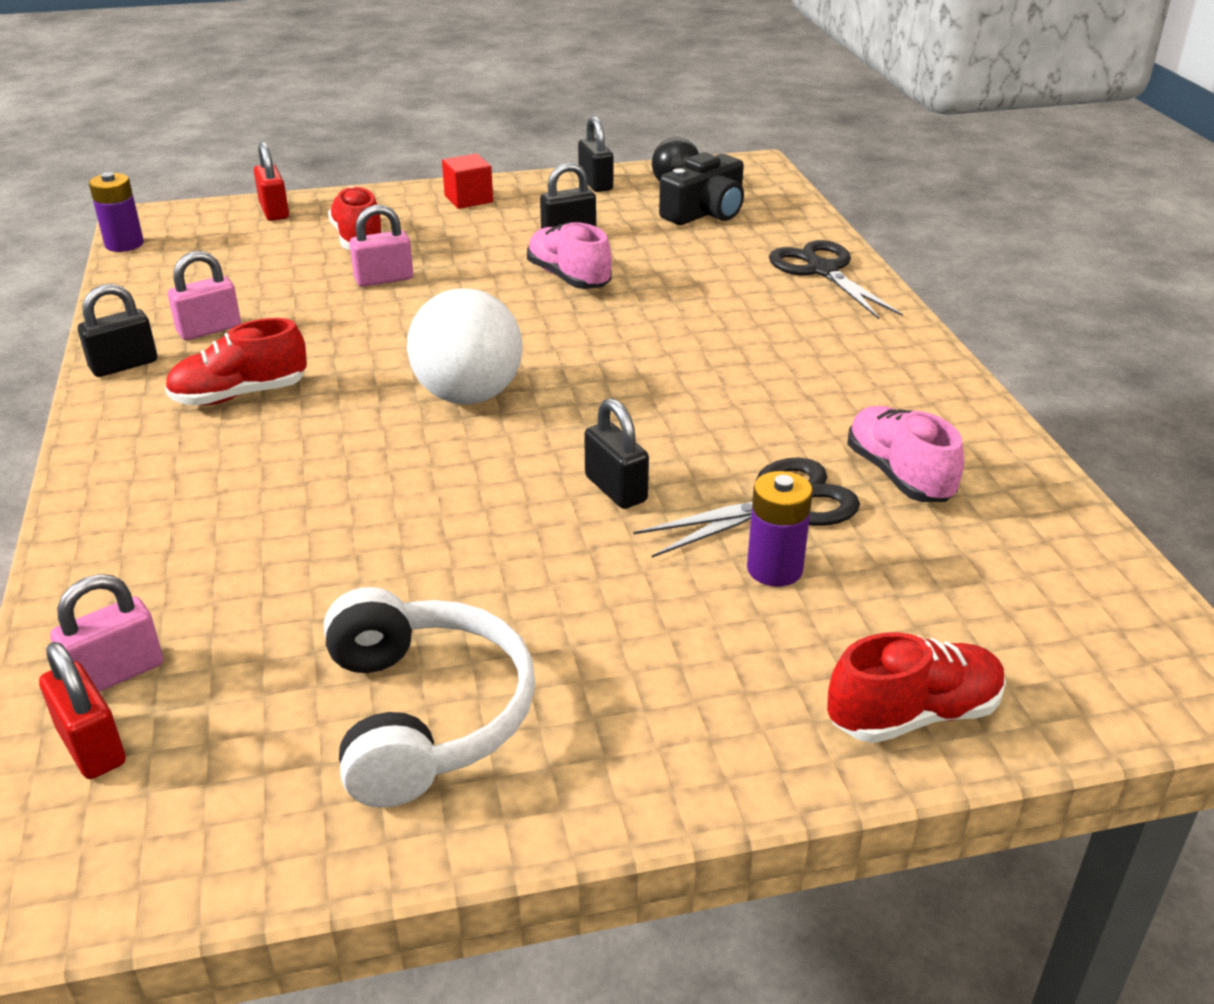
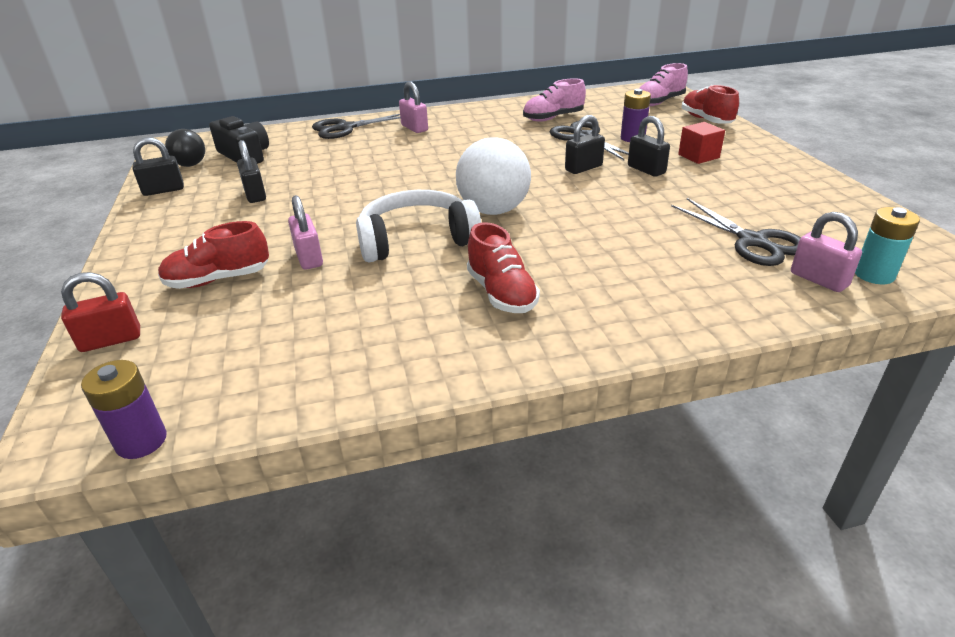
camera: 90 degrees left, 0 degrees up
(91, 746) = (874, 275): red padlock -> turquoise battery
(124, 365) = (452, 366): black padlock -> black padlock (646, 170)
(209, 329) = (386, 330): pink padlock -> pink padlock (414, 128)
(265, 632) = (752, 241): none -> black scissors
(424, 715) = (777, 197): white headphones -> white headphones (416, 240)
(468, 199) = (157, 237): red cube -> red cube (698, 156)
(568, 278) = (331, 191): pink shoe -> pink shoe (659, 102)

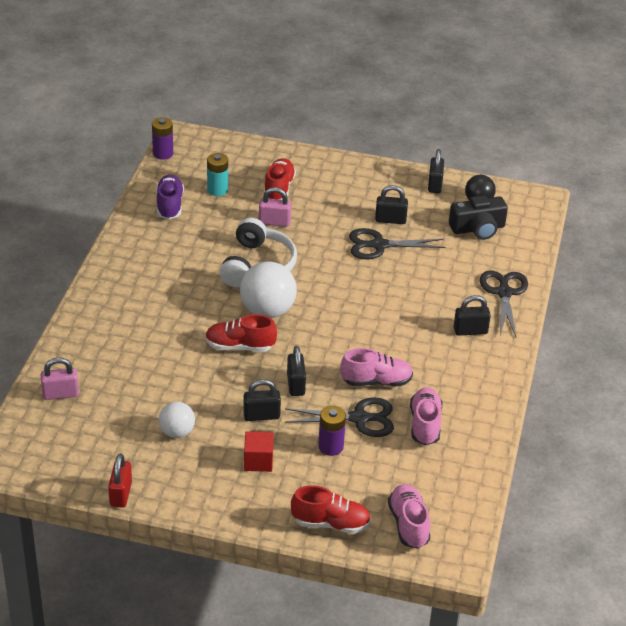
camera: 115 degrees right, 5 degrees up
(111, 340) = (248, 152): red padlock -> red padlock (121, 494)
(325, 360) = (169, 205): none -> purple shoe
(414, 128) = (470, 331): pink padlock -> black padlock
(501, 293) = (168, 274): red shoe -> red shoe (240, 346)
(529, 142) = (376, 381): none -> pink shoe
(736, 196) = (177, 432): none -> white ball
(752, 241) = (119, 397): black scissors -> black scissors (379, 245)
(874, 275) = (41, 419): turquoise battery -> turquoise battery (217, 190)

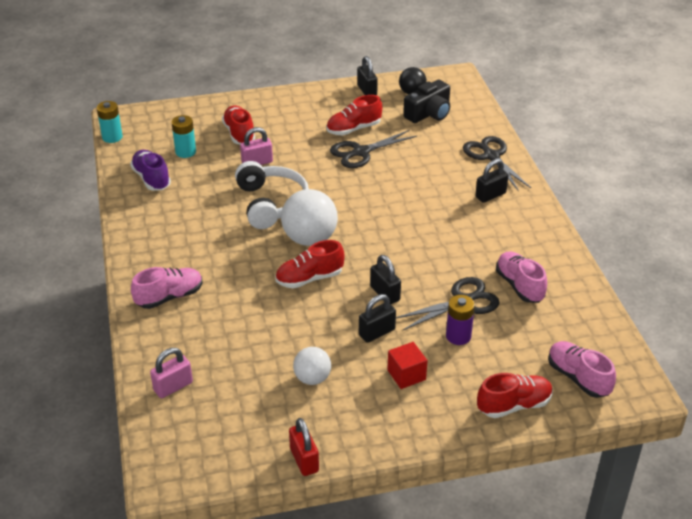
camera: 25 degrees left, 0 degrees up
(163, 153) = (112, 137): purple battery -> turquoise battery
(376, 381) = (450, 265): pink shoe -> pink shoe (169, 297)
(390, 220) = (353, 129): black padlock -> red shoe

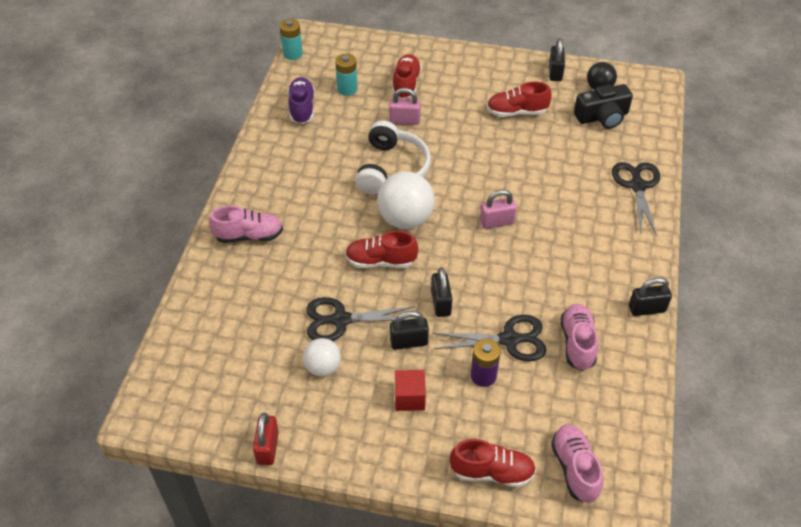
camera: 25 degrees right, 10 degrees up
(173, 386) = (201, 328): pink padlock -> pink padlock (496, 222)
(361, 152) = (508, 140): black scissors -> black scissors (340, 320)
(490, 195) = (609, 230): black padlock -> black padlock (647, 309)

